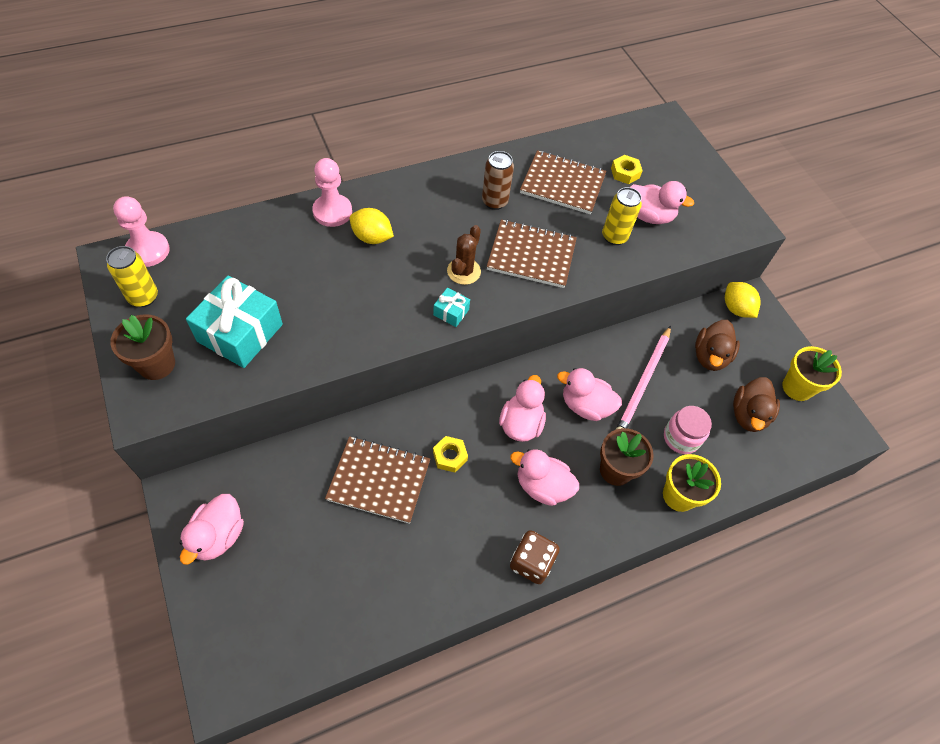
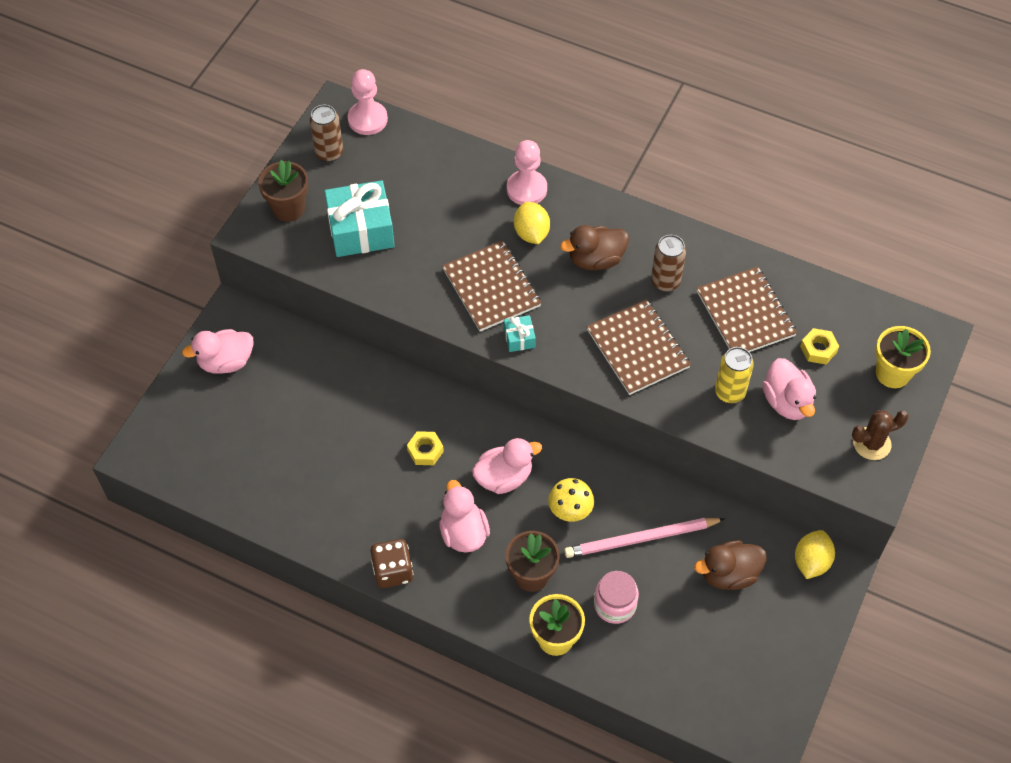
camera: 55 degrees right, 0 degrees up
(143, 297) = (329, 153): yellow can -> brown can
(379, 480) = (359, 421): brown notebook -> brown notebook (491, 287)
(463, 271) = (568, 316): brown cactus -> brown cactus (872, 443)
(585, 406) = (570, 511): pink duck -> yellow mushroom
(748, 415) = (696, 644): brown duck -> brown duck (596, 259)
(797, 387) = (773, 668): yellow flower pot -> yellow flower pot (892, 373)

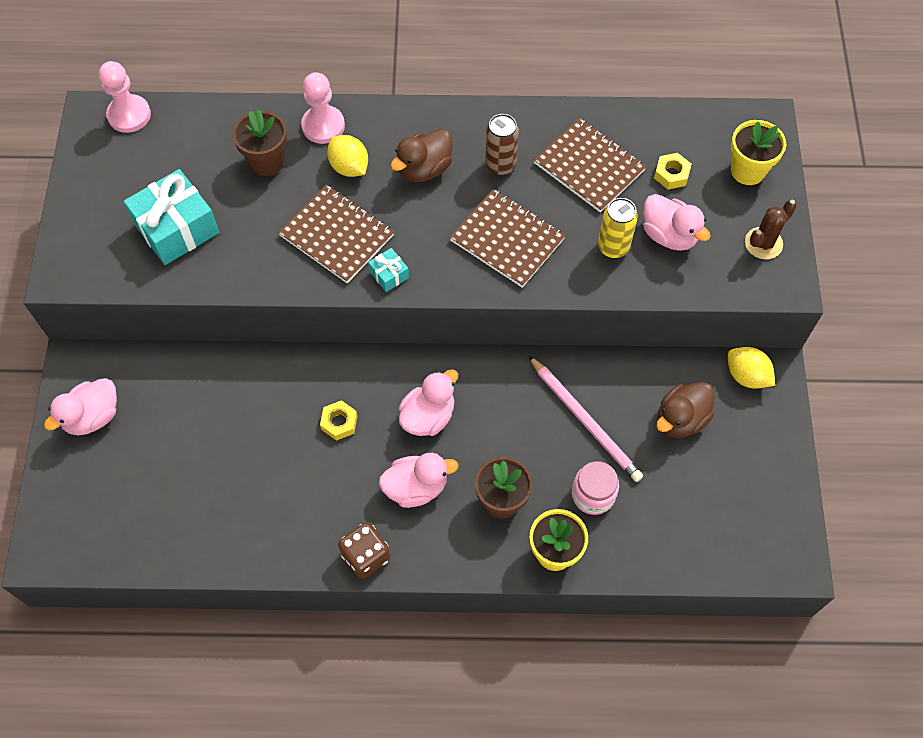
camera: 25 degrees left, 5 degrees up
(288, 208) = (90, 235): brown flower pot -> brown flower pot (267, 162)
(329, 153) = (105, 163): brown can -> none
(463, 532) = (416, 487): pink duck -> pink duck turned 120 degrees clockwise
(570, 511) = (507, 422): yellow mushroom -> none
(641, 539) = (585, 421): pink pencil -> pink pencil turned 90 degrees counterclockwise
(811, 562) = (746, 376): yellow lemon -> yellow lemon turned 45 degrees counterclockwise

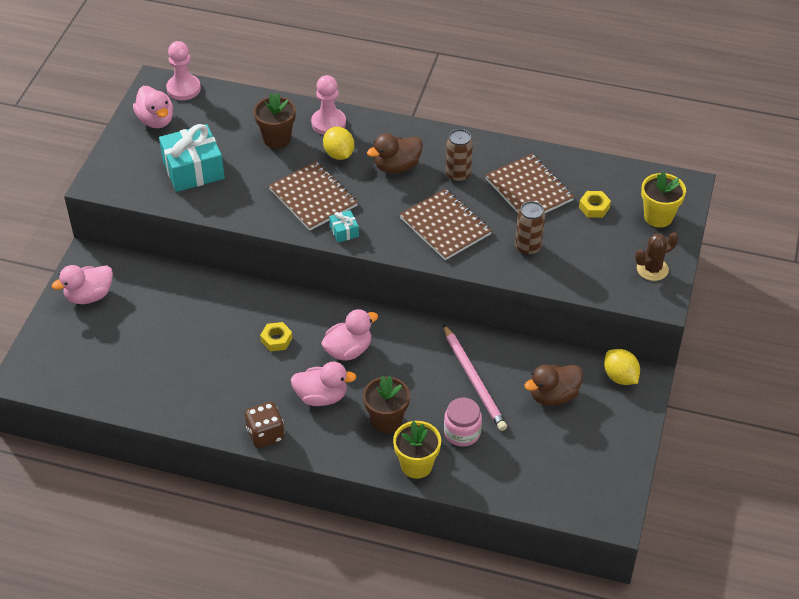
camera: 15 degrees right, 15 degrees down
(613, 247) = (528, 248): yellow can -> brown can
(669, 235) = (576, 248): pink duck -> pink duck (156, 120)

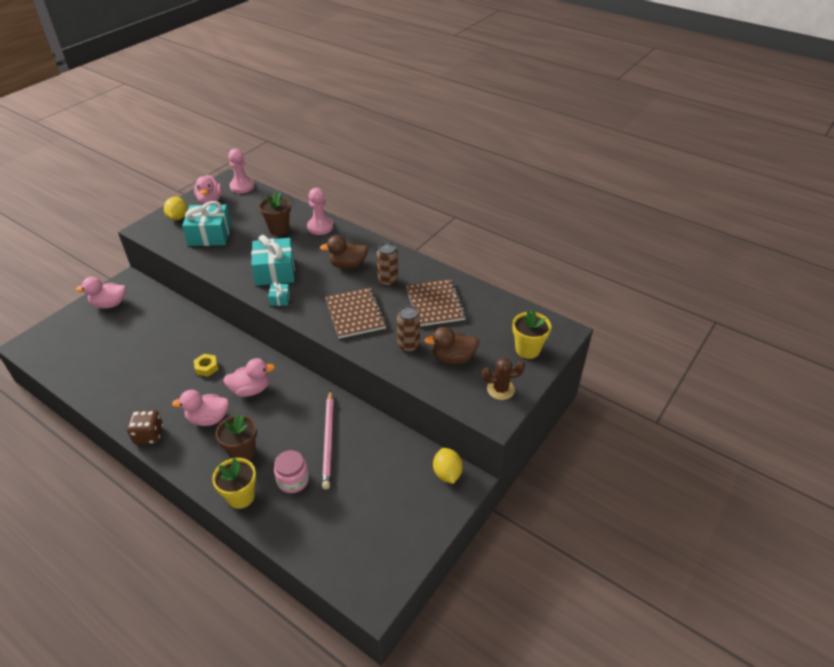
camera: 20 degrees right, 5 degrees down
(313, 198) = (275, 271): brown notebook -> turquoise gift
(321, 396) = (208, 419): pink duck -> pink duck turned 150 degrees clockwise
(339, 154) = (313, 248): yellow lemon -> yellow lemon (178, 217)
(553, 396) = (383, 472): brown duck -> brown duck (453, 358)
(594, 207) = (479, 329): yellow nut -> none

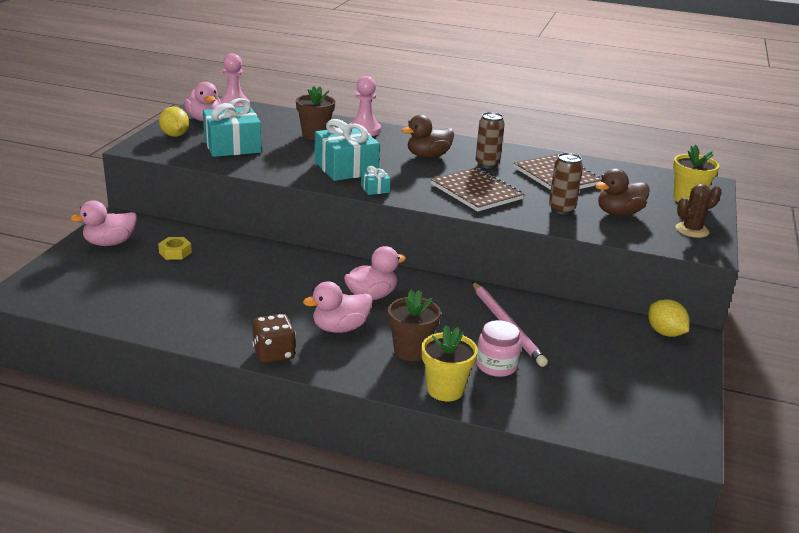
camera: 20 degrees left, 15 degrees down
(207, 367) = (296, 284): yellow nut -> yellow nut (175, 252)

